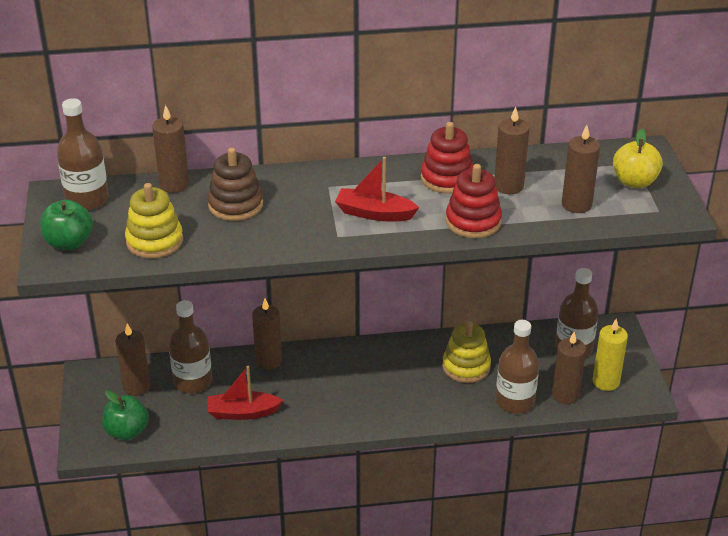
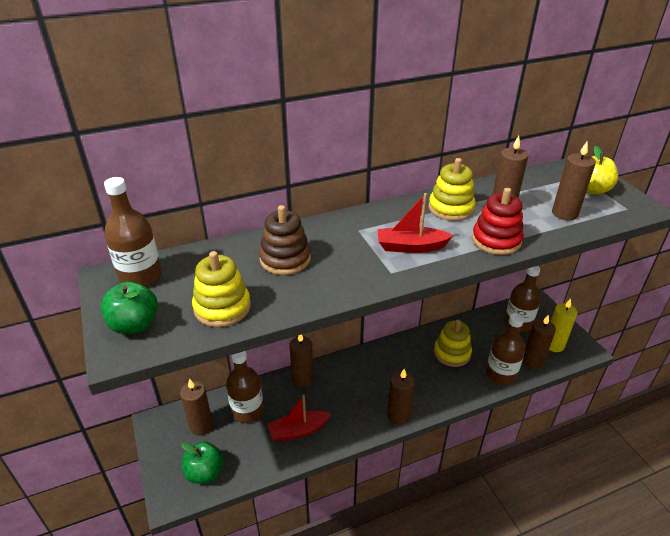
camera: 15 degrees left, 0 degrees up
(174, 184) = (220, 249): brown candle -> brown candle (398, 415)
(447, 178) = (451, 208): red stacking toy -> yellow stacking toy

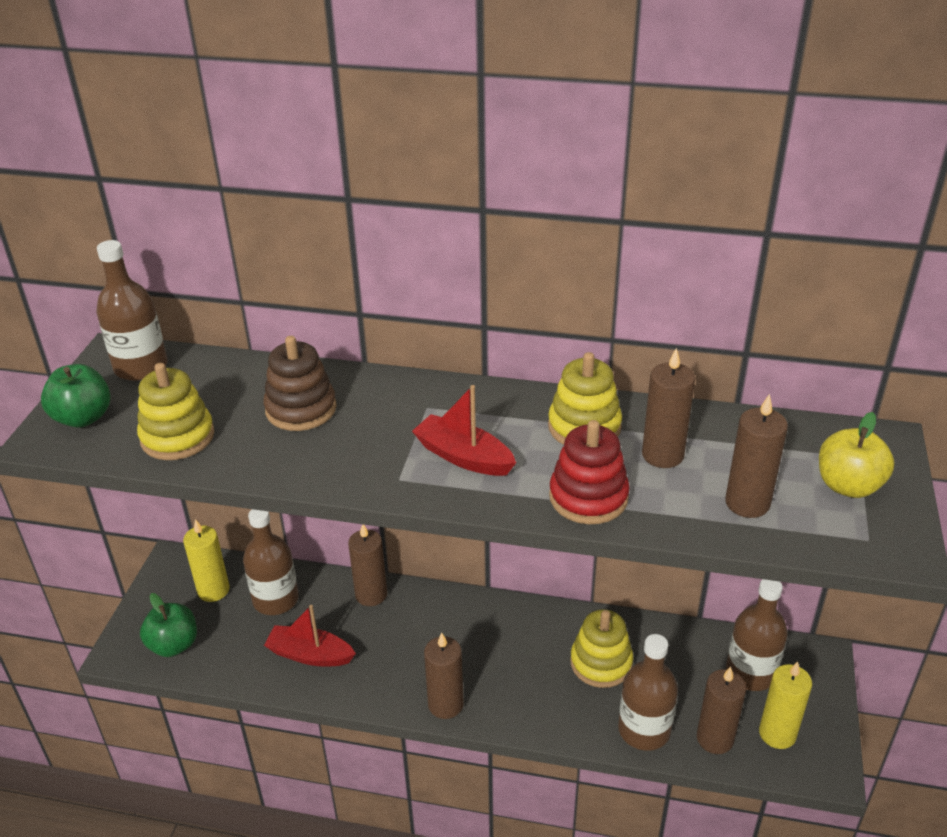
camera: 35 degrees right, 0 degrees up
(201, 426) = (213, 590): brown candle -> yellow candle

